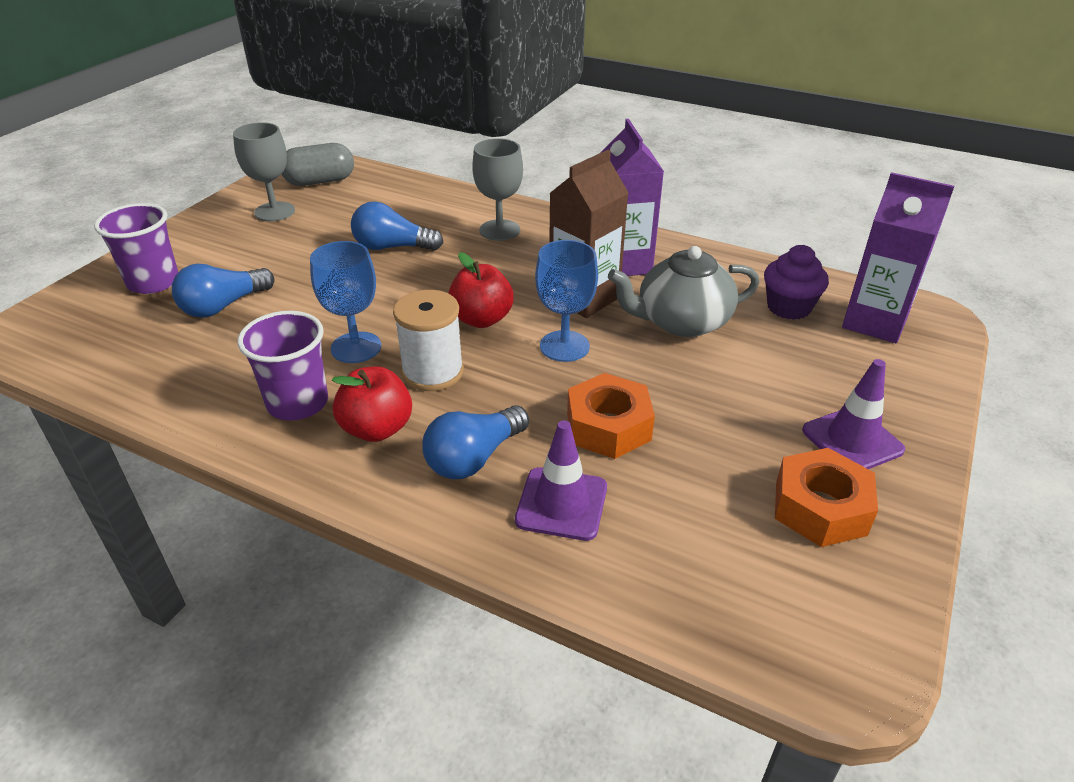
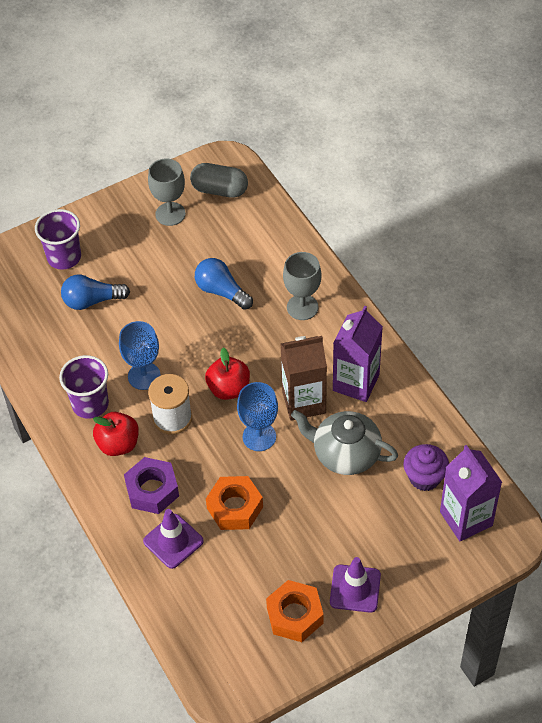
camera: 35 degrees right, 15 degrees up
(474, 458) = (152, 490): blue light bulb -> purple nut

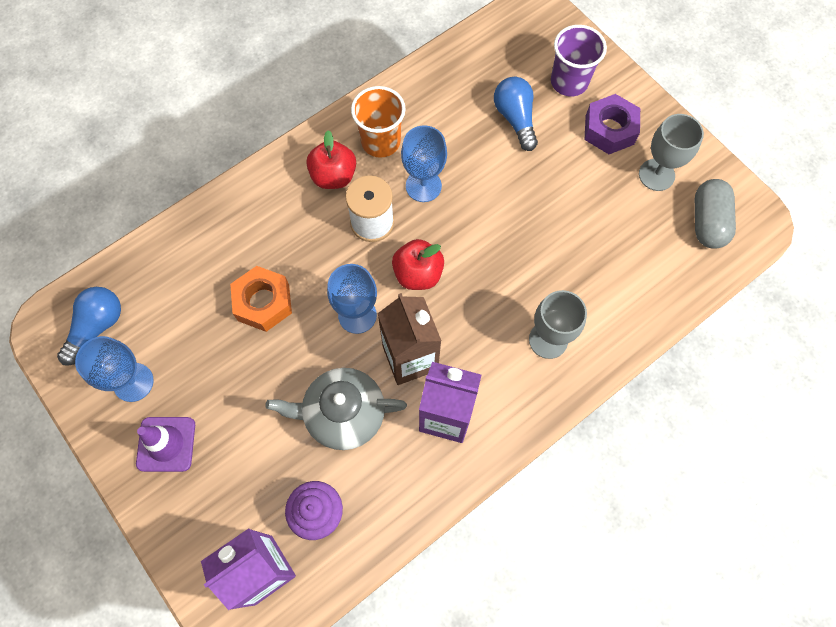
camera: 80 degrees right, 15 degrees up
(90, 404) = (381, 141): purple cup -> orange cup
(152, 490) = (280, 218): purple nut -> purple nut (609, 130)
(173, 541) = (219, 248): purple traffic cone -> none
(221, 291) = (554, 246): blue light bulb -> blue light bulb (97, 327)
(295, 615) = (133, 382): orange nut -> blue goblet
(345, 453) = (343, 414): grey teapot -> grey teapot turned 105 degrees counterclockwise

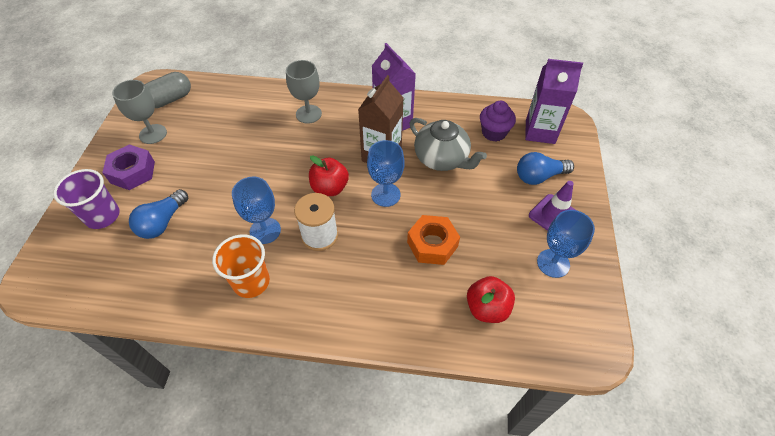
camera: 135 degrees left, 15 degrees down
(97, 327) = (557, 318): blue light bulb -> blue light bulb (539, 176)
(333, 176) = (307, 285): red apple -> red apple (487, 308)

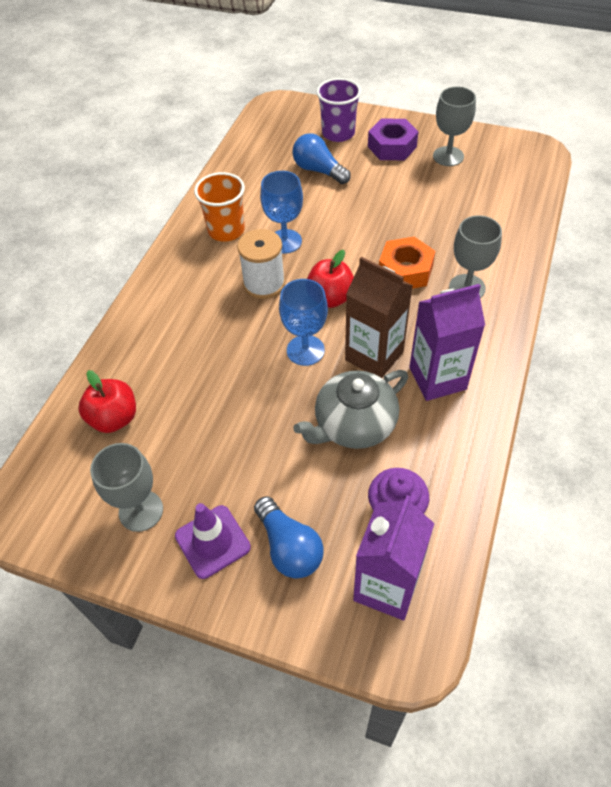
camera: 105 degrees right, 0 degrees up
(170, 99) = (507, 165): grey capsule -> none
(432, 244) = (217, 384): orange nut -> orange nut (405, 271)
(539, 176) = (289, 547): blue light bulb -> blue light bulb turned 150 degrees clockwise
(553, 263) = (141, 511): blue goblet -> grey goblet

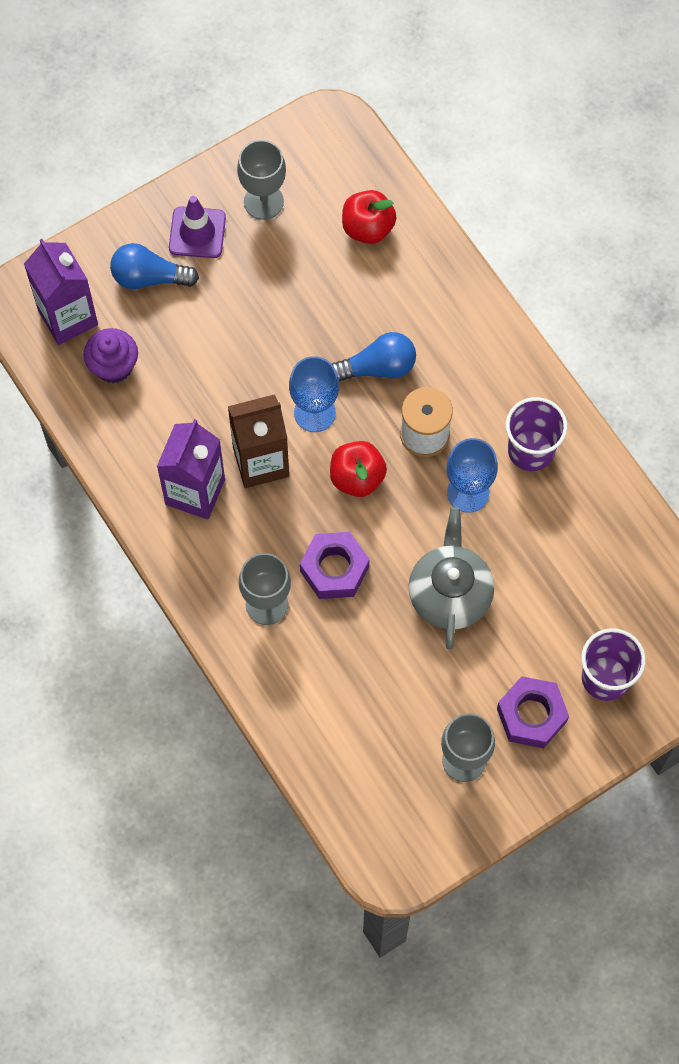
camera: 125 degrees right, 15 degrees up
(226, 230) = (531, 450): orange cup -> purple cup
(318, 170) = (554, 606): blue light bulb -> blue light bulb (378, 367)
(354, 425) = (208, 394): grey teapot -> grey teapot (450, 593)
(405, 271) = (334, 569): orange nut -> purple nut

